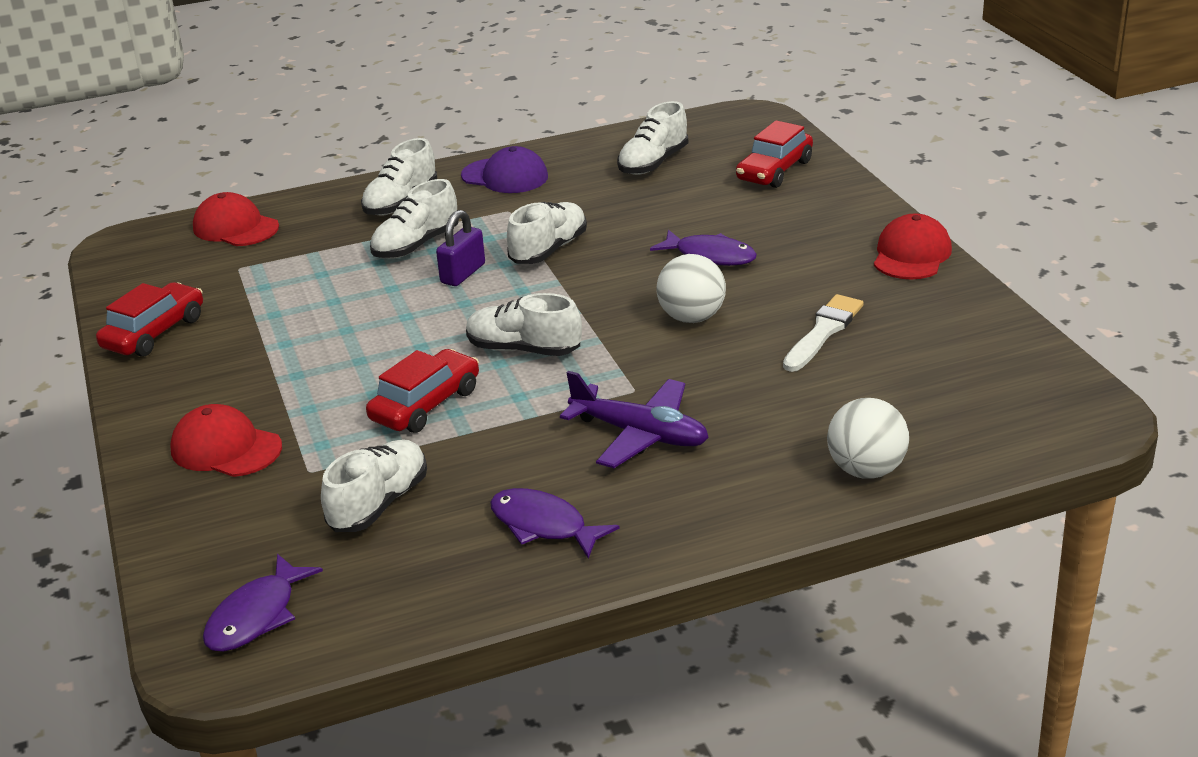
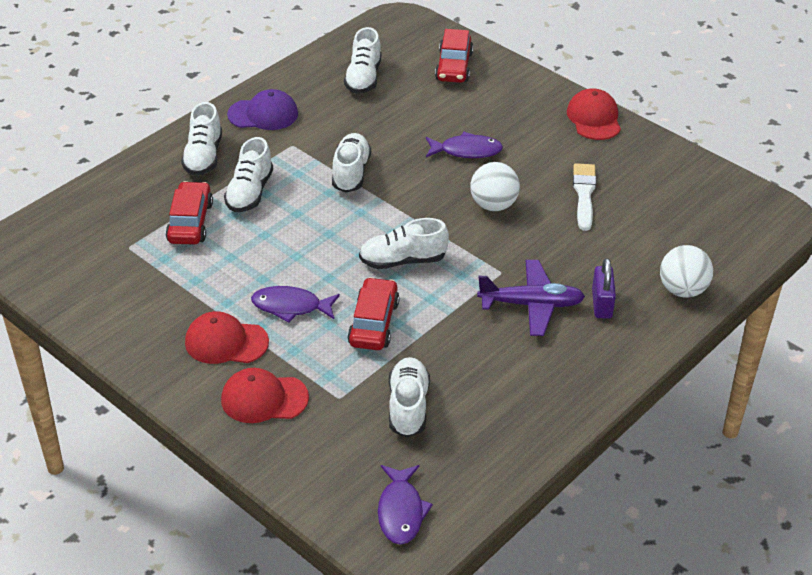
camera: 30 degrees left, 10 degrees up
(154, 333) = (117, 321): red car -> red car (190, 222)
(235, 227) = (91, 211): red cap -> red cap (226, 342)
(463, 273) = (306, 209): purple padlock -> purple padlock (601, 304)
(543, 525) = (525, 388): purple fish -> purple fish (290, 307)

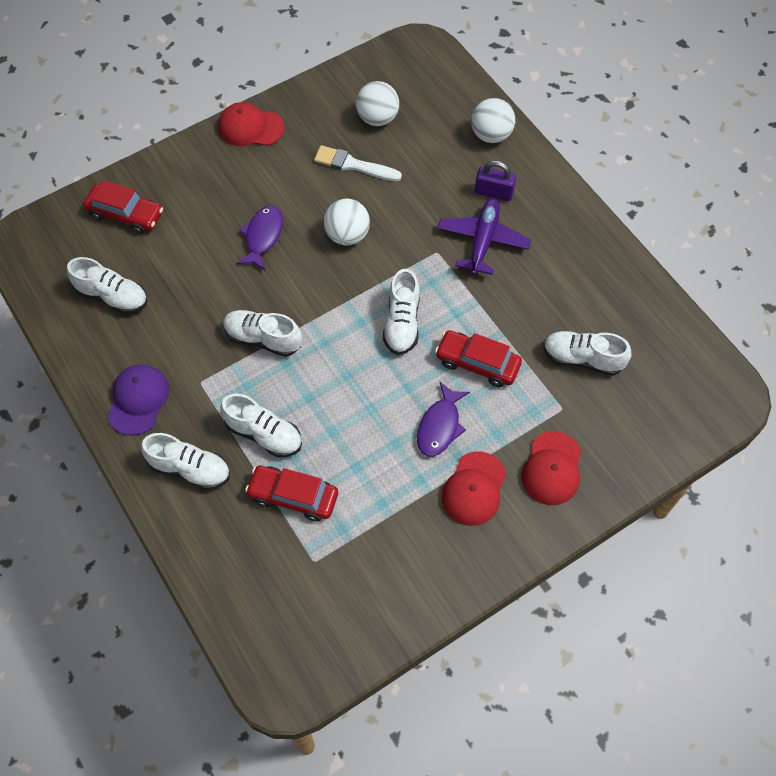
camera: 75 degrees left, 20 degrees up
(401, 511) = (693, 389): purple fish -> none
(655, 200) = (377, 118): none -> white ball

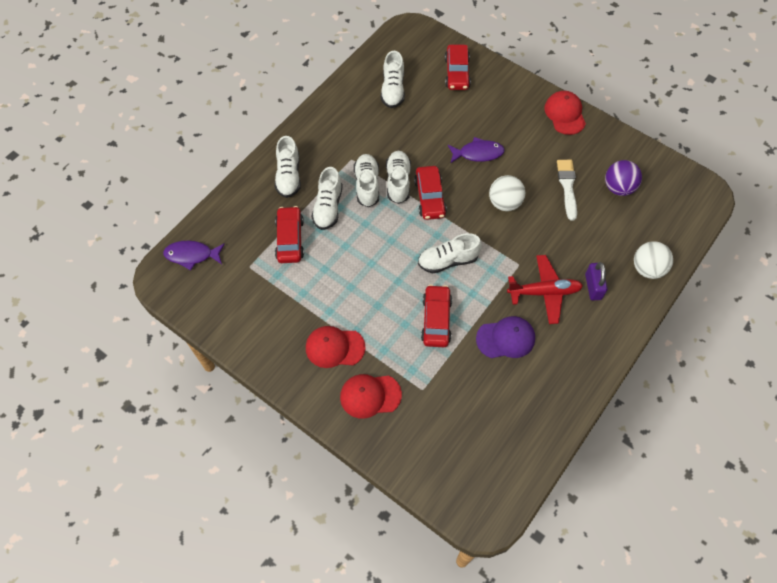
camera: 70 degrees right, 0 degrees up
(138, 400) = (325, 131): purple cap -> purple cap (506, 338)
(303, 311) = (430, 197): none -> red car
(377, 118) = (618, 188): white ball -> purple ball
(440, 426) = (375, 310): purple fish -> purple fish (192, 255)
(483, 241) = (544, 292): purple plane -> red plane
(582, 359) = (472, 392): white shoe -> white shoe (367, 185)

